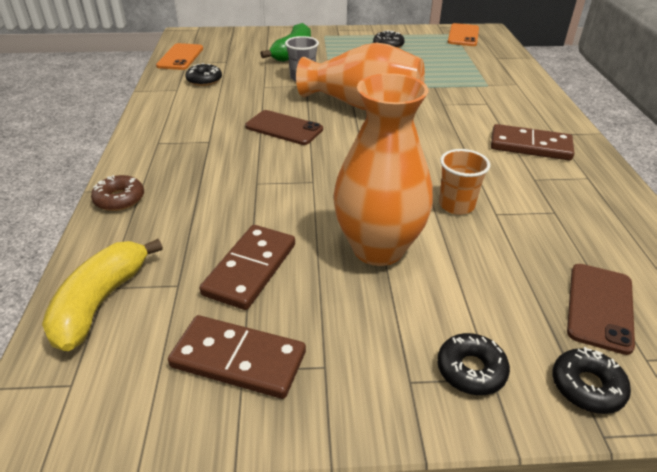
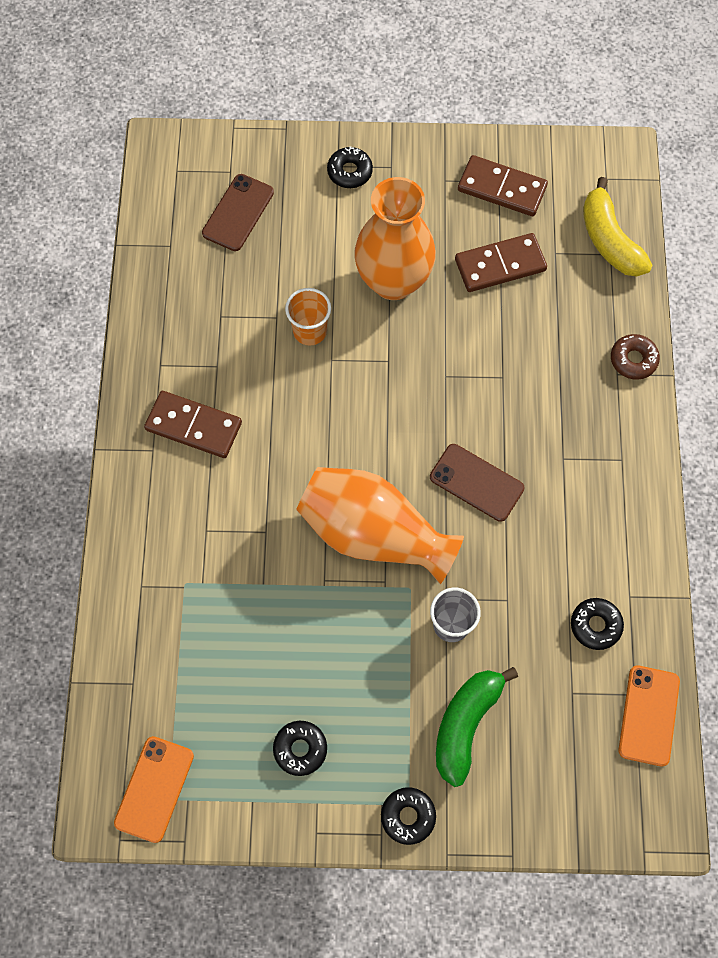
camera: 175 degrees left, 30 degrees up
(100, 302) = (609, 240): yellow banana -> yellow banana turned 135 degrees clockwise
(250, 269) = (500, 265): brown domino -> brown domino turned 45 degrees clockwise
(587, 386) = (280, 156): black donut -> black donut (408, 816)

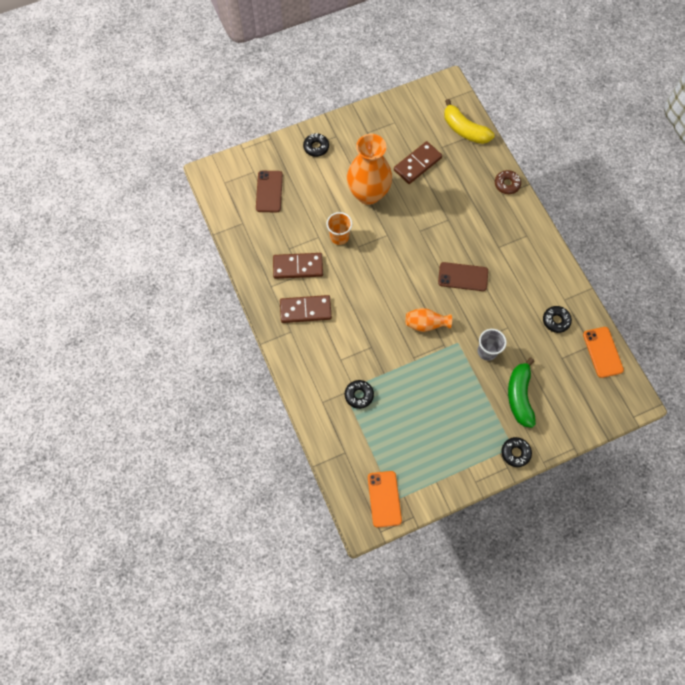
camera: 25 degrees left, 0 degrees up
(300, 749) = (446, 445): black donut -> black donut (359, 395)
(373, 533) = (425, 324): orange vase -> orange vase, size x0.50
(502, 188) = (398, 125): brown domino -> brown domino (298, 267)

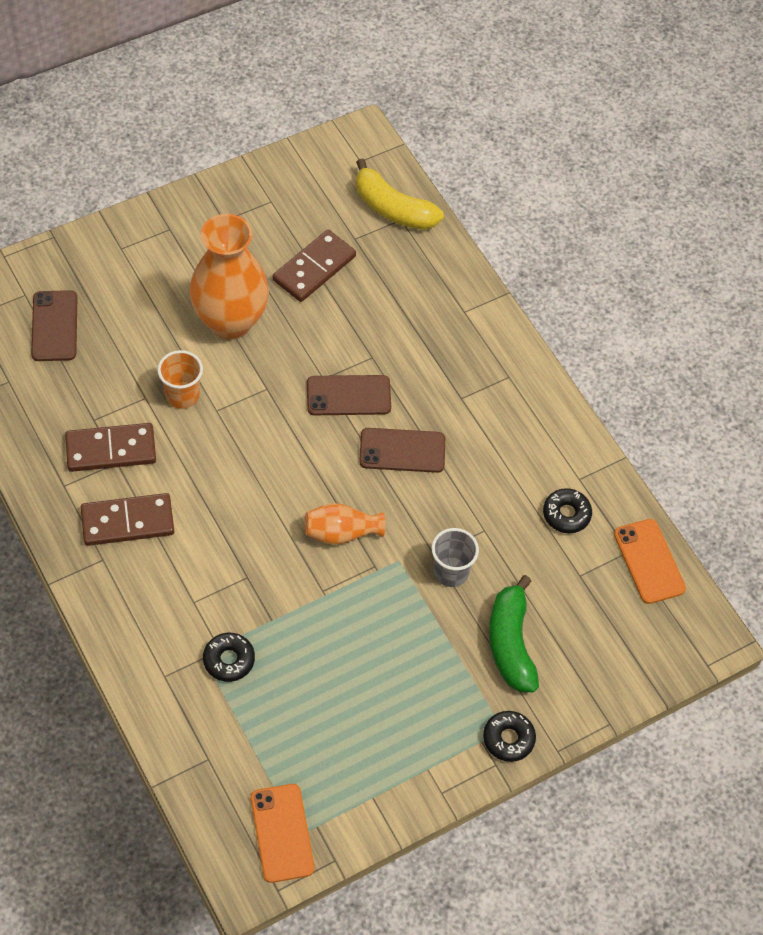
camera: 10 degrees left, 10 degrees down
(316, 147) = (135, 248): black donut -> none
(433, 242) = (348, 395): none -> brown phone
(507, 184) = (470, 294): brown donut -> none

